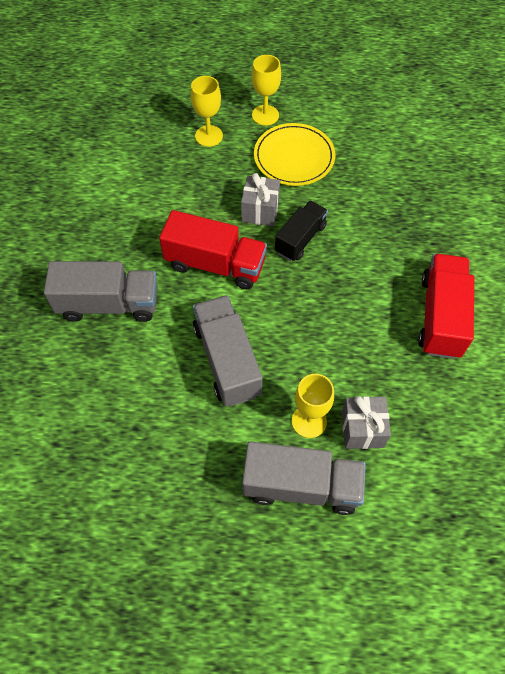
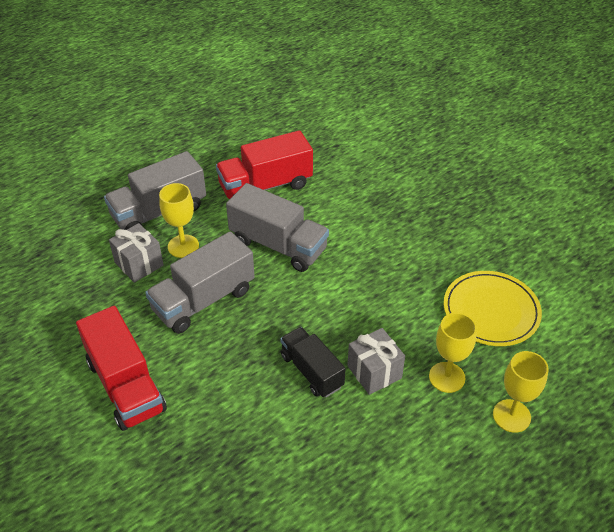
camera: 140 degrees right, 15 degrees down
(109, 304) = (403, 225): grey truck -> grey truck (203, 300)
(215, 264) = (360, 301): red truck -> red truck (265, 186)
(265, 115) = (489, 488): yellow goblet -> yellow goblet (447, 377)
(294, 157) = (403, 456): yellow plate -> yellow plate (491, 311)
(300, 239) = (311, 371): black truck -> black truck turned 150 degrees clockwise

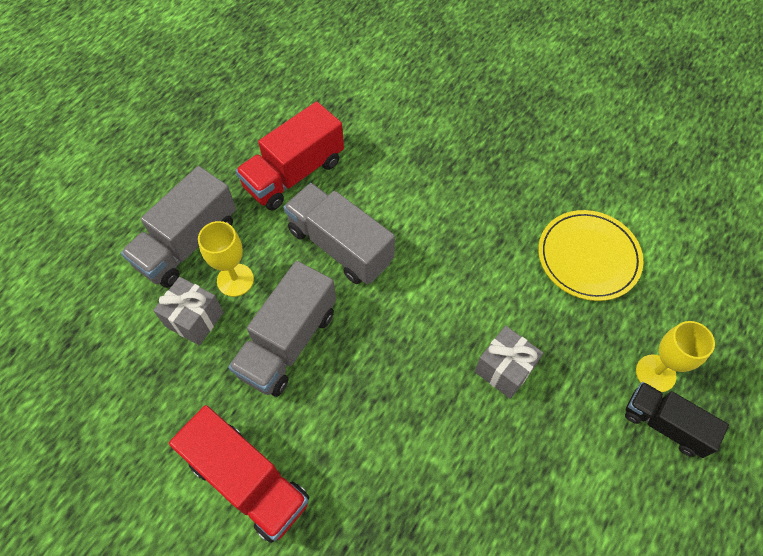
camera: 20 degrees left, 15 degrees up
(278, 245) = (340, 246): grey truck -> grey truck turned 150 degrees counterclockwise
(311, 371) = (441, 391): black truck -> black truck (664, 424)
(447, 377) = (577, 350): yellow goblet -> none

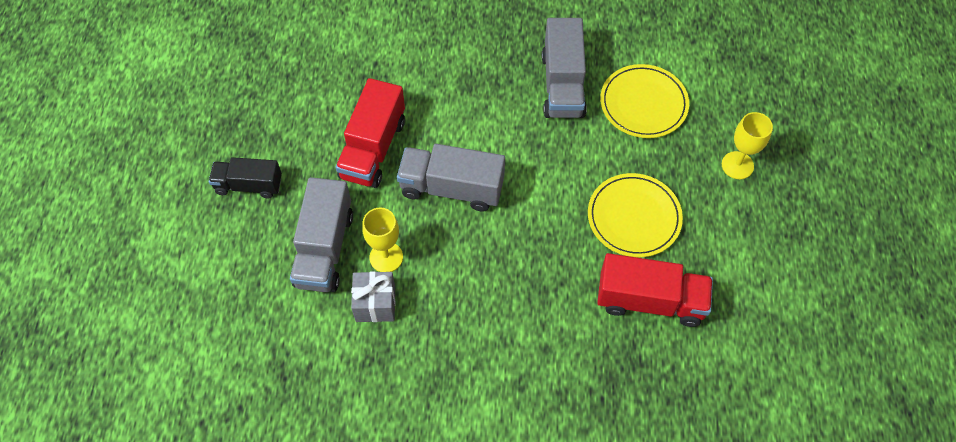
camera: 30 degrees left, 0 degrees up
(248, 481) = (502, 394): red truck -> red truck (650, 300)
(288, 342) = (462, 282): grey truck -> grey truck (562, 85)
(504, 369) = (634, 217): grey gift -> yellow plate
(664, 424) = (762, 197): black truck -> black truck (249, 185)

